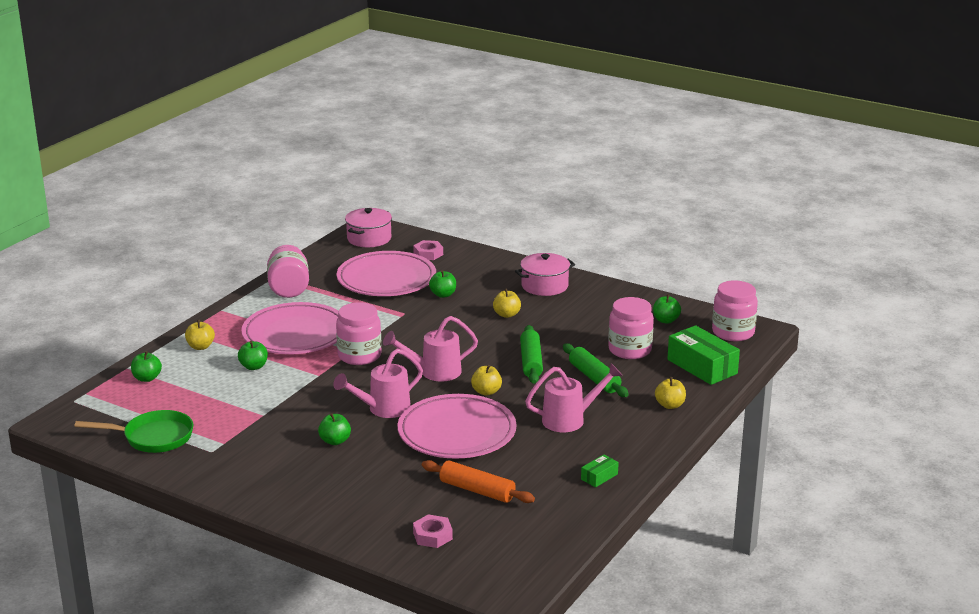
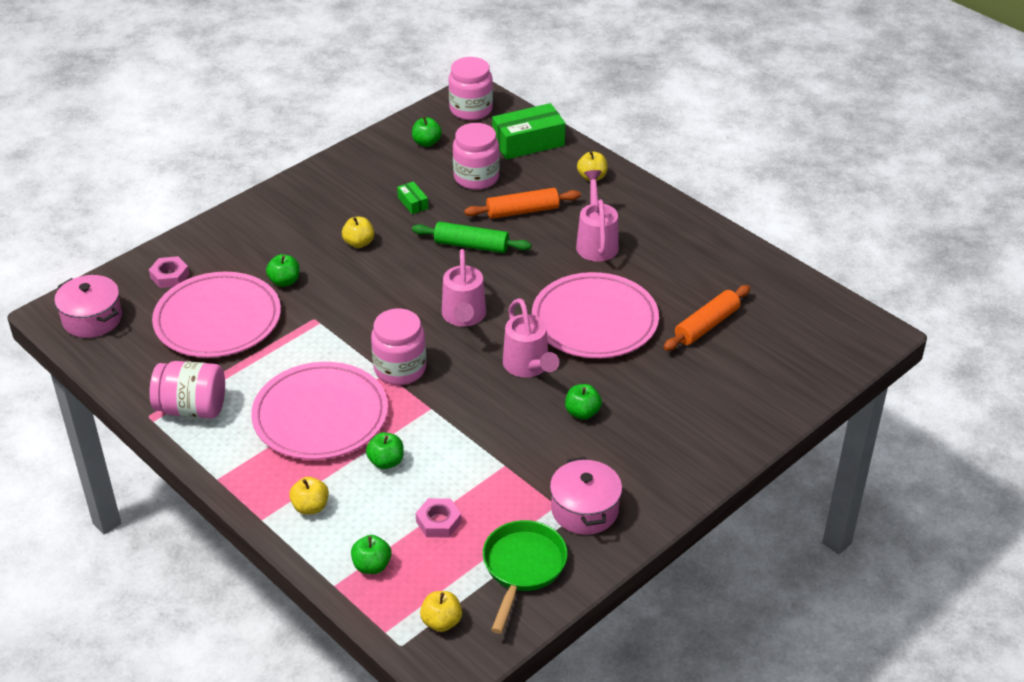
camera: 75 degrees left, 15 degrees up
(432, 536) = (777, 367): pink nut -> pink nut (438, 522)
(486, 392) = (521, 287): yellow apple -> yellow apple (441, 622)
(544, 286) = (306, 204): pink pot -> pink pot (585, 510)
(594, 378) = (522, 211): green rolling pin -> orange rolling pin
(599, 477) = (703, 245): green box -> green box (413, 203)

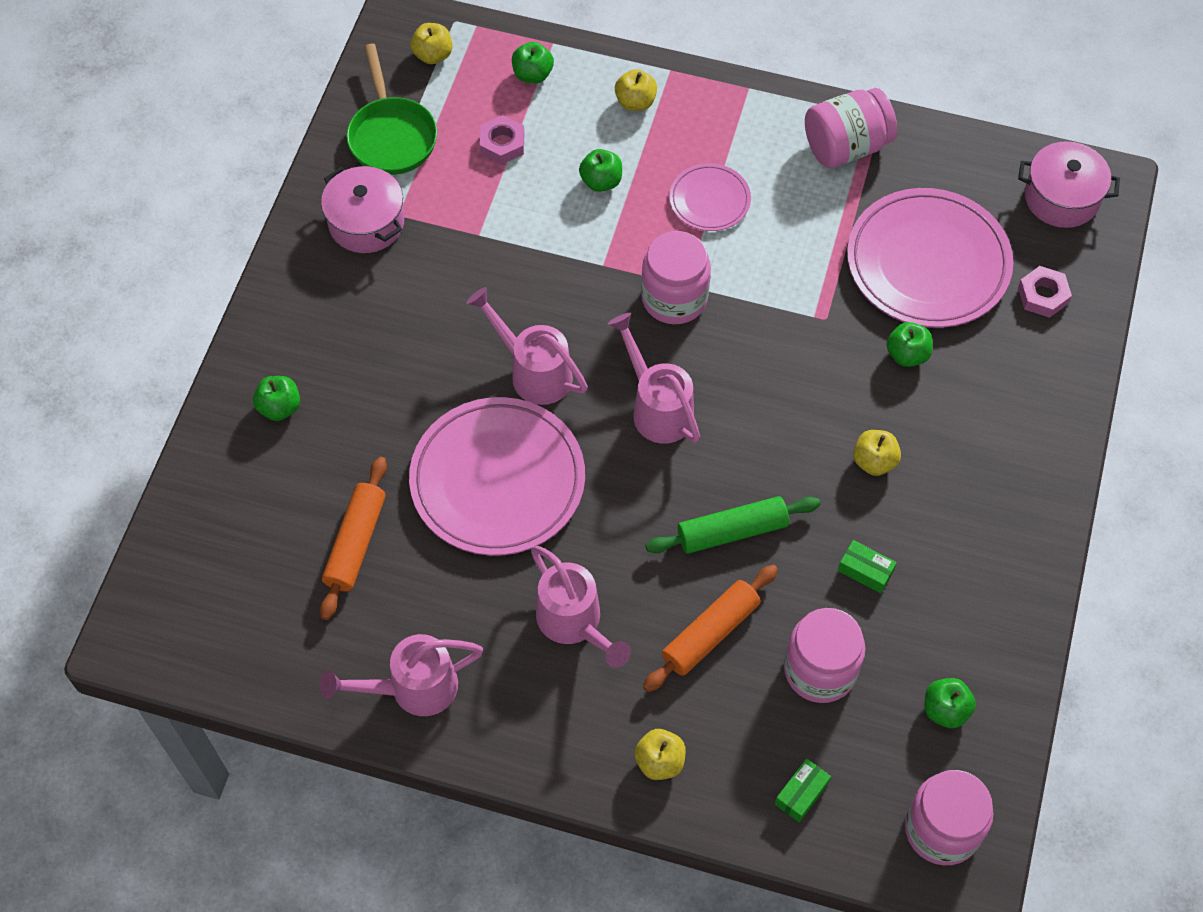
camera: 150 degrees right, 20 degrees up
(320, 416) = (709, 200): pink plate -> pink plate, size x0.50
(528, 142) = (801, 793): green box -> green box, size x0.47
(582, 412) = (435, 338): green apple -> green apple (279, 407)
(710, 250) = (413, 688): none -> pink watering can

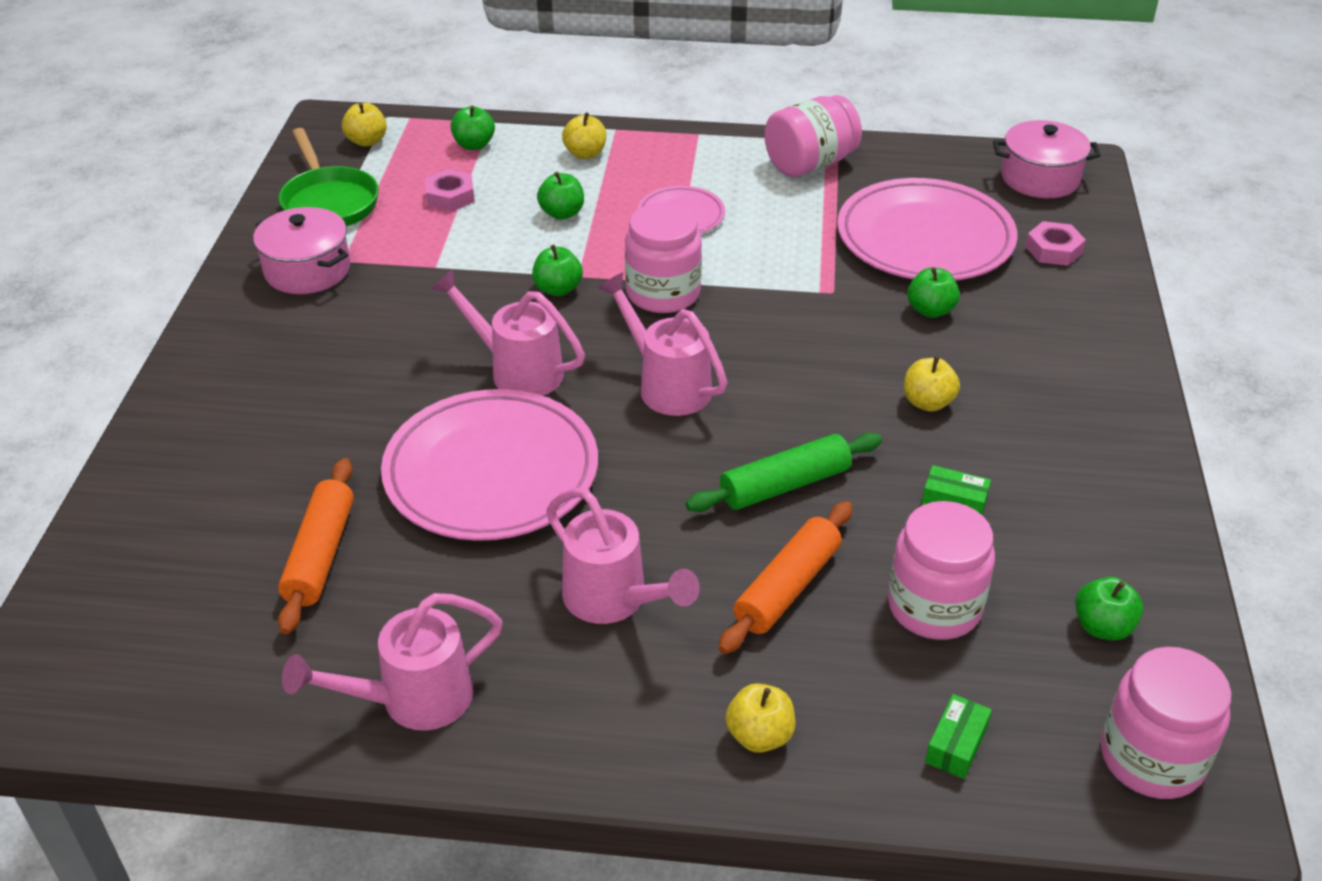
camera: 10 degrees left, 20 degrees down
(279, 407) = (215, 436): green apple -> green apple (558, 289)

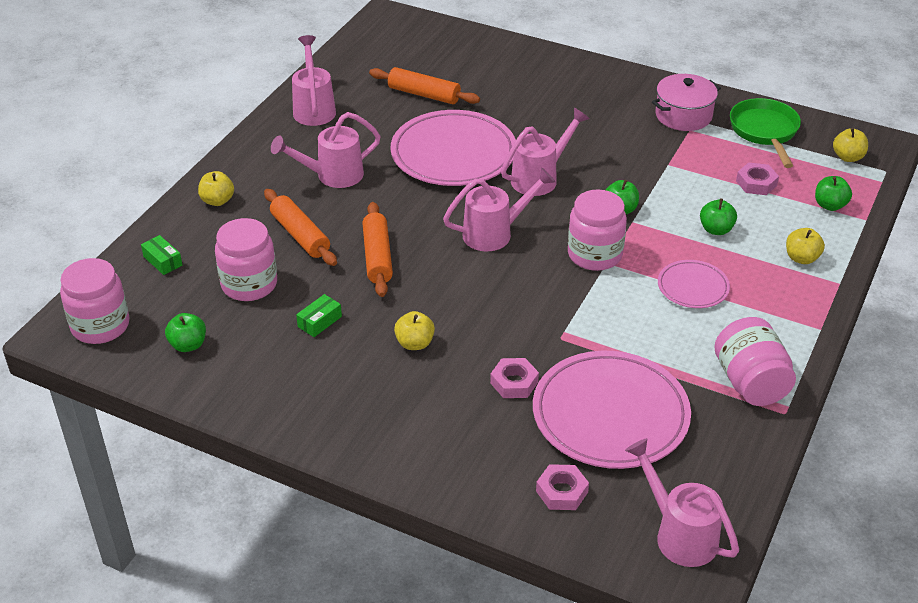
camera: 110 degrees right, 0 degrees up
(328, 202) = (765, 132): green pan -> green pan turned 90 degrees clockwise
(784, 485) = (377, 257): green rolling pin -> orange rolling pin
(930, 310) = (514, 382): green apple -> pink nut
(1040, 178) = (679, 534): pink pot -> pink watering can

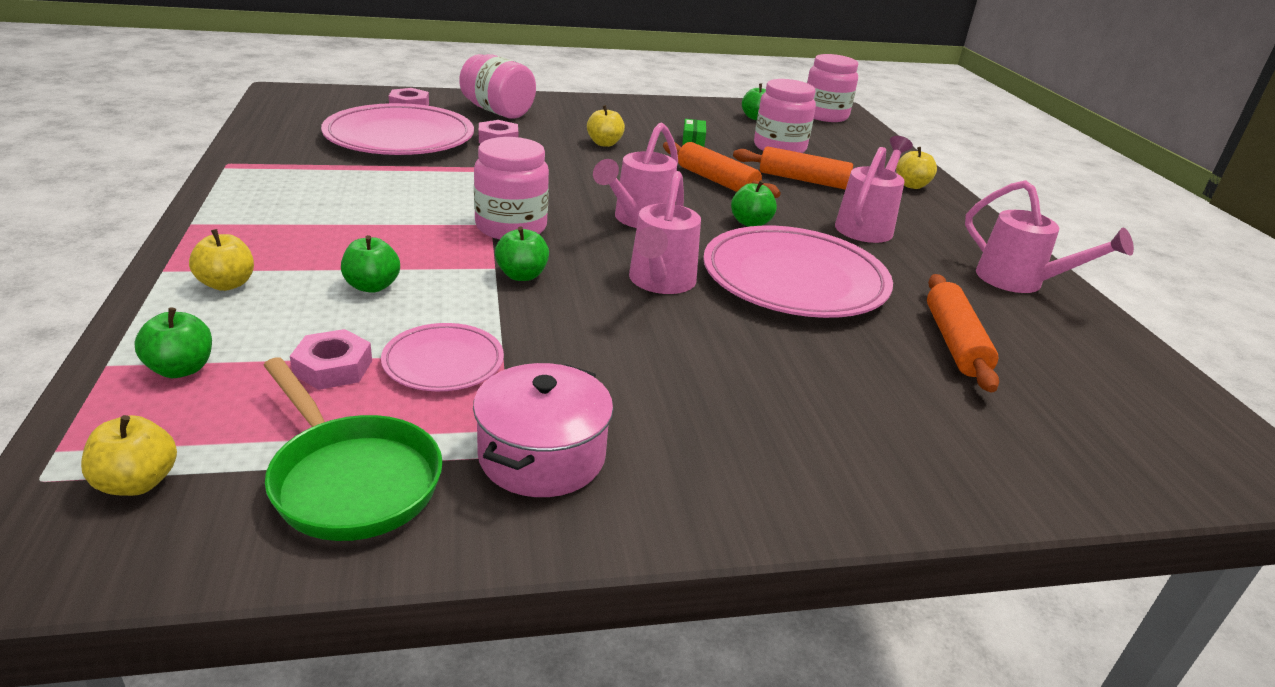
camera: 140 degrees right, 10 degrees down
(163, 261) = (862, 147): green box -> none
(415, 205) = (750, 223): none -> green apple
(424, 94) = (954, 342): orange rolling pin -> orange rolling pin turned 75 degrees counterclockwise
(679, 534) = (305, 103): pink watering can -> none
(693, 287) = (372, 225): pink plate -> pink plate (443, 362)
(750, 382) = (271, 173): pink jar -> pink jar (497, 111)

